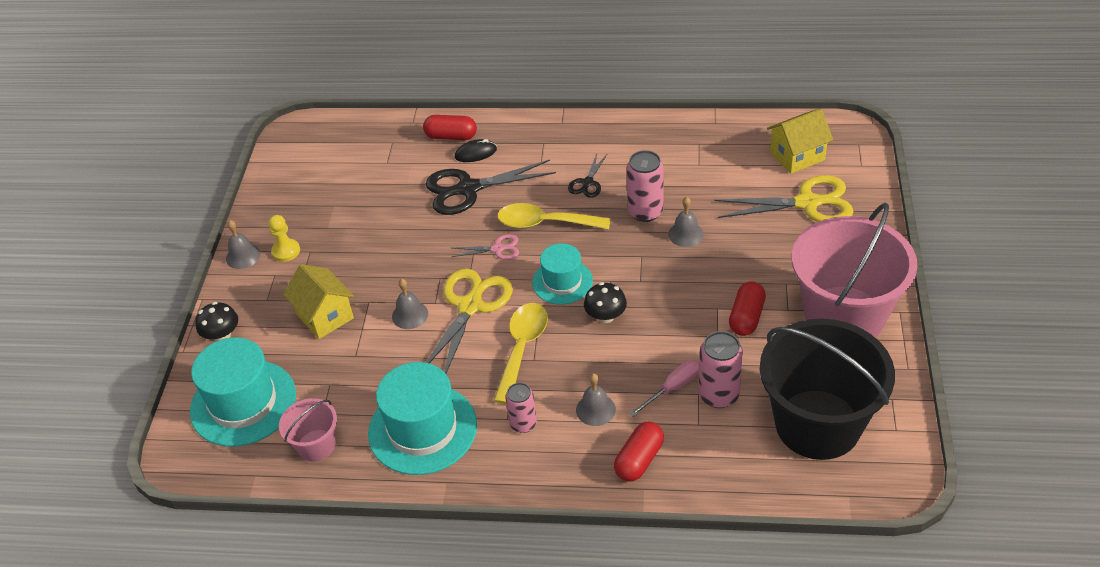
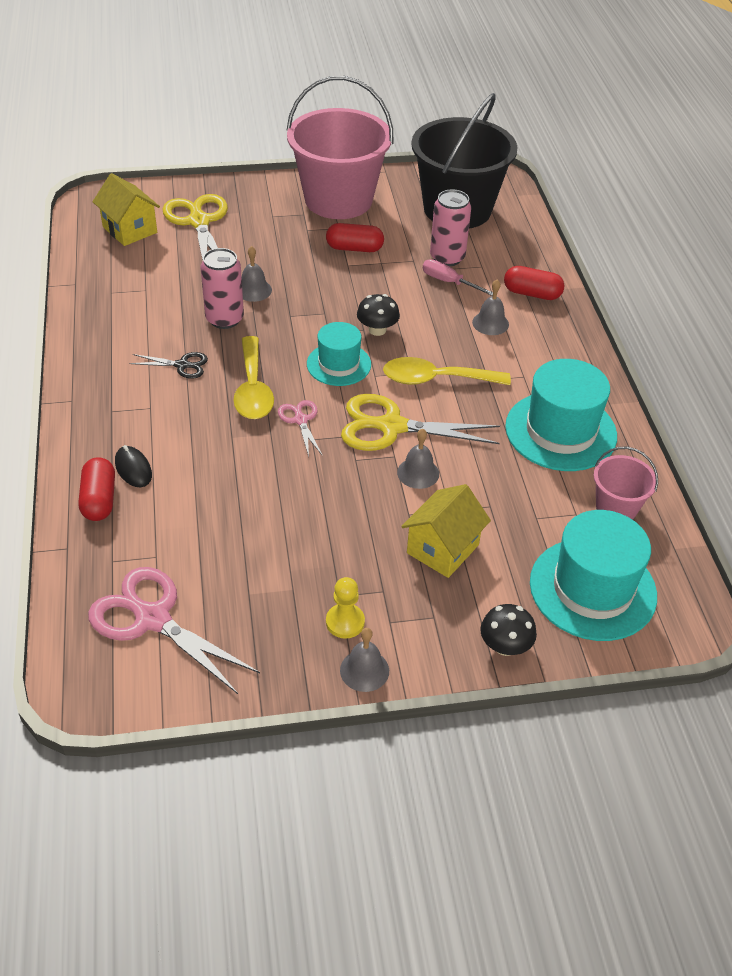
camera: 110 degrees left, 0 degrees up
(335, 159) = (152, 618): none -> pink scissors
(467, 189) = (203, 464): black scissors -> none
(523, 424) = (525, 365): pink can -> none

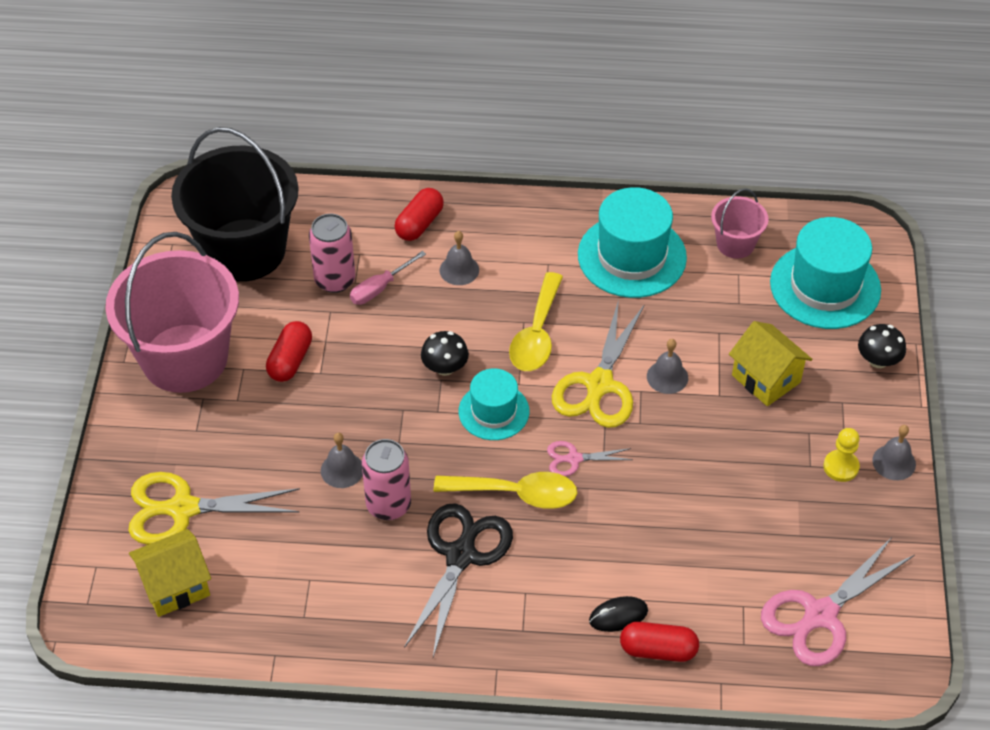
camera: 75 degrees left, 5 degrees up
(182, 365) = (461, 555): black scissors -> black scissors, size x1.96

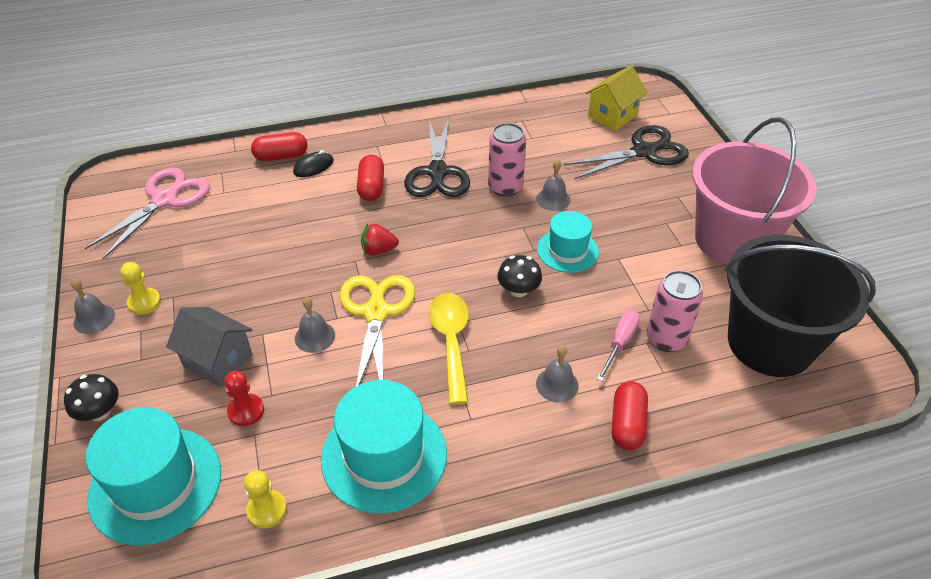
camera: 160 degrees right, 5 degrees down
(182, 509) = (644, 151): yellow scissors -> black scissors
(290, 360) = (649, 260): red capsule -> red capsule (371, 187)
(494, 411) = (459, 267): turquoise hat -> turquoise hat (567, 250)
(516, 494) = (415, 216): yellow spoon -> none
(573, 459) = (378, 250): pink scissors -> red strawberry
(735, 244) = (267, 510): pink bucket -> yellow pawn
(743, 324) = (246, 411): none -> red pawn
(766, 379) = (218, 361): yellow house -> grey house

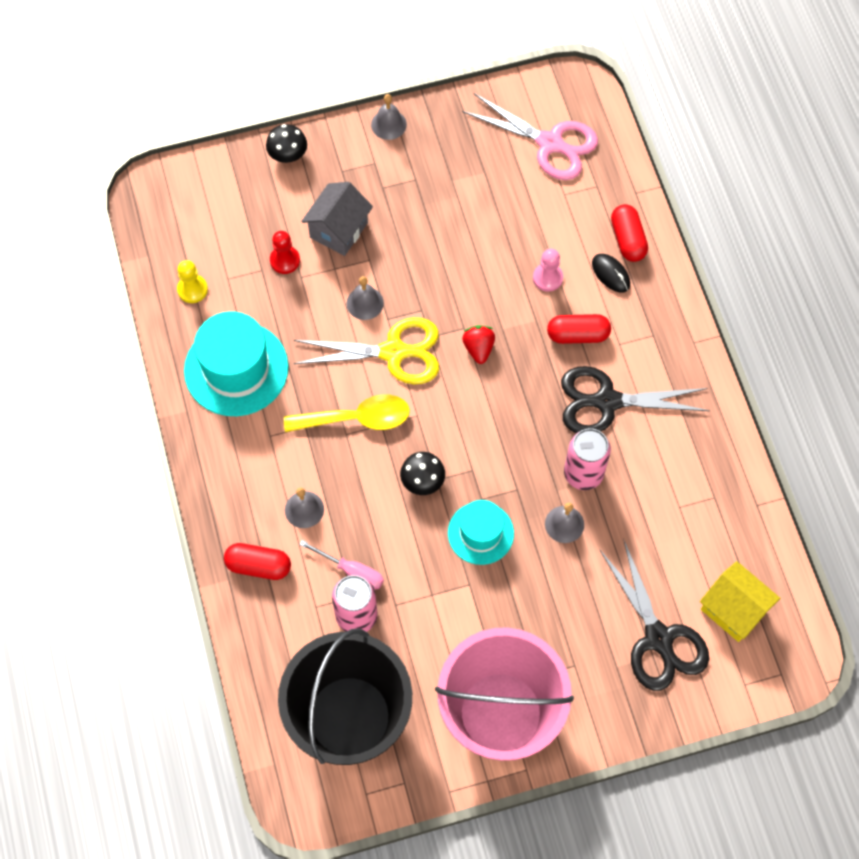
camera: 90 degrees right, 20 degrees up
(144, 302) = (408, 158): yellow pawn -> none
(155, 484) = (219, 210): turquoise hat -> none
(310, 204) = (547, 278): none -> pink pawn

